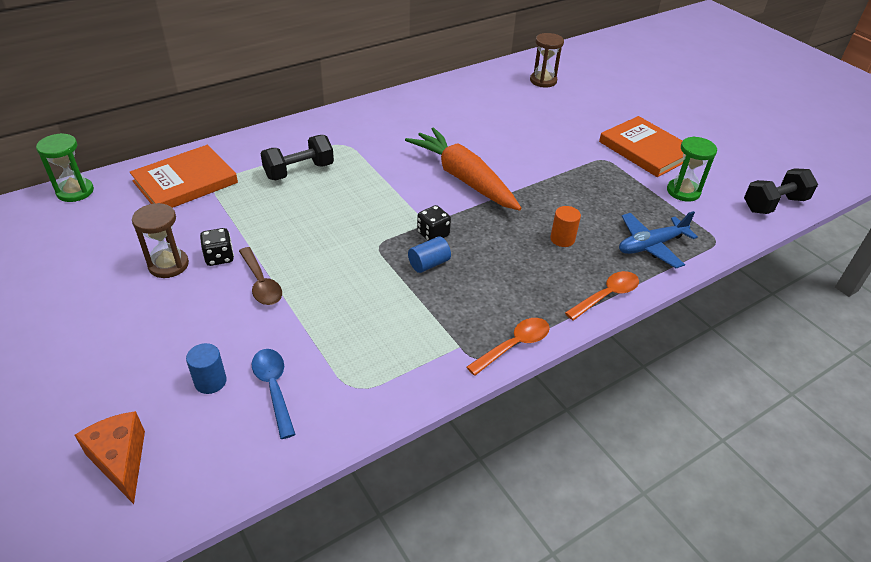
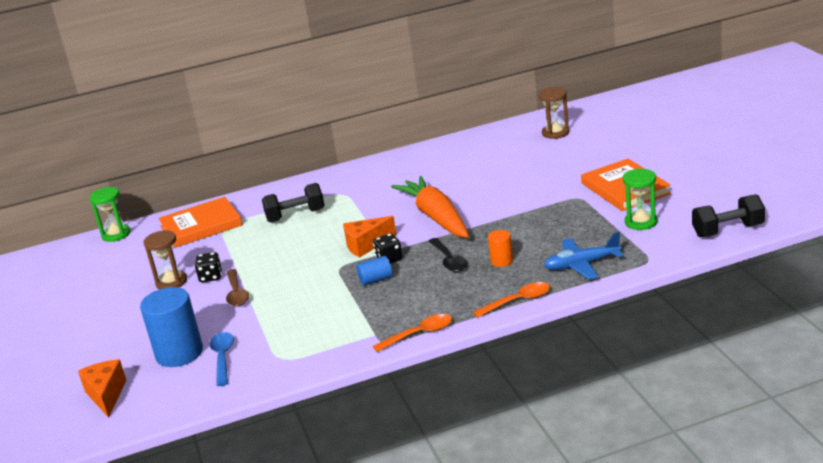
camera: 20 degrees right, 15 degrees down
(210, 381) = (179, 353): blue cylinder -> blue cylinder, size x2.00
(398, 214) = (366, 245): none -> orange cheese
(503, 237) = (449, 260): none -> black spoon

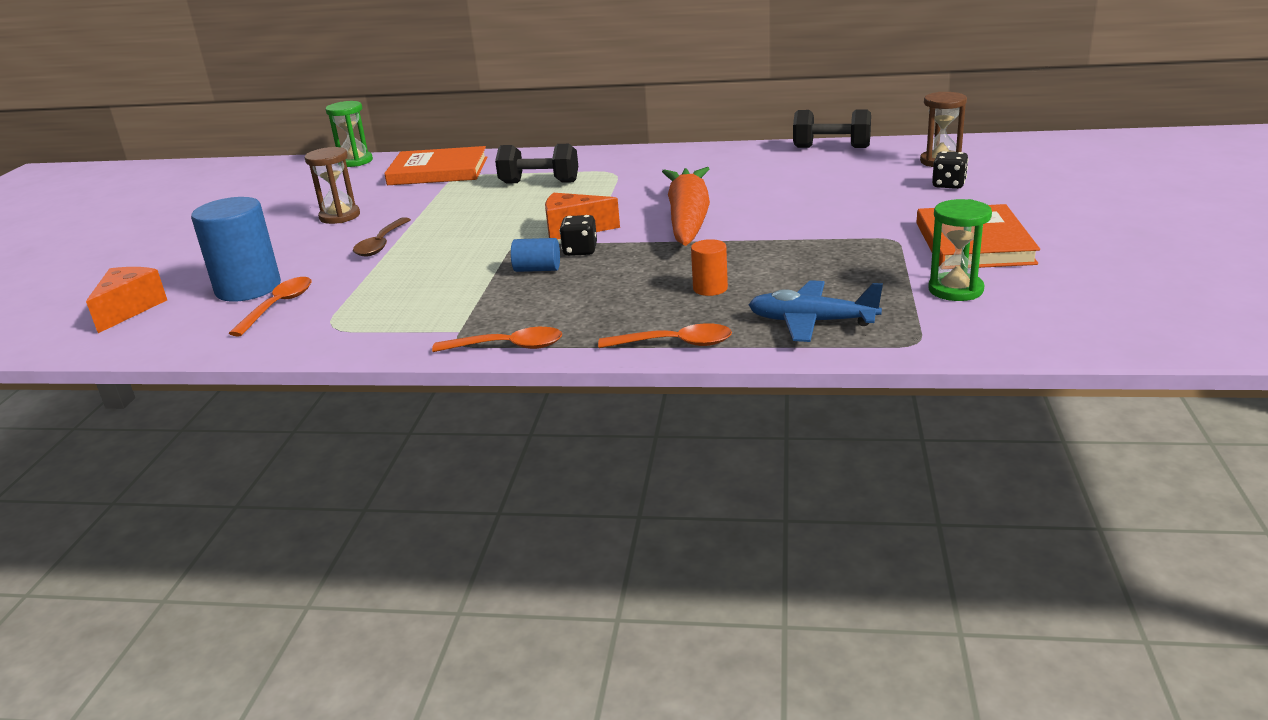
camera: 25 degrees right, 0 degrees up
(211, 277) = (381, 221): black dice -> black dice (948, 185)
(223, 358) = (279, 306): blue spoon -> orange spoon
(449, 260) = (646, 270): black spoon -> none
(728, 230) = (1087, 335): black dumbbell -> black dumbbell (831, 147)

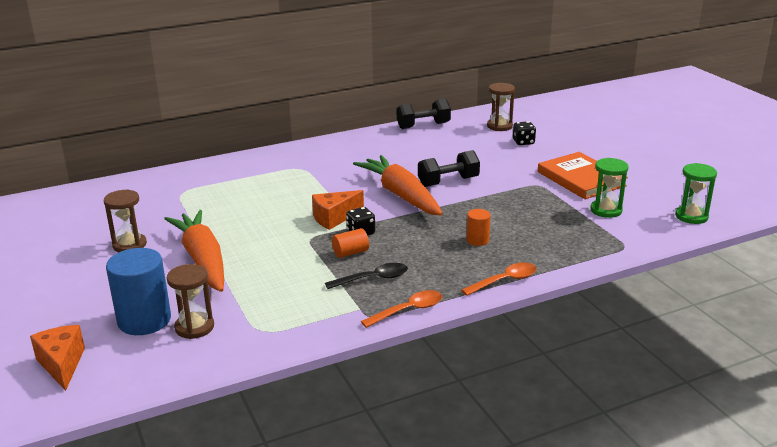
camera: 35 degrees left, 0 degrees up
(279, 306) = (194, 327): orange spoon -> brown hourglass
(355, 161) = (65, 194): green hourglass -> green hourglass (691, 216)
(381, 244) = (202, 260): brown spoon -> orange carrot
(438, 171) = (157, 191): orange book -> none
(520, 303) = (373, 279): none -> black spoon
(537, 269) = (350, 253): blue cylinder -> orange cylinder
(539, 182) = (256, 186): black dumbbell -> black dumbbell (448, 182)
(812, 322) = (559, 248): blue plane -> none

